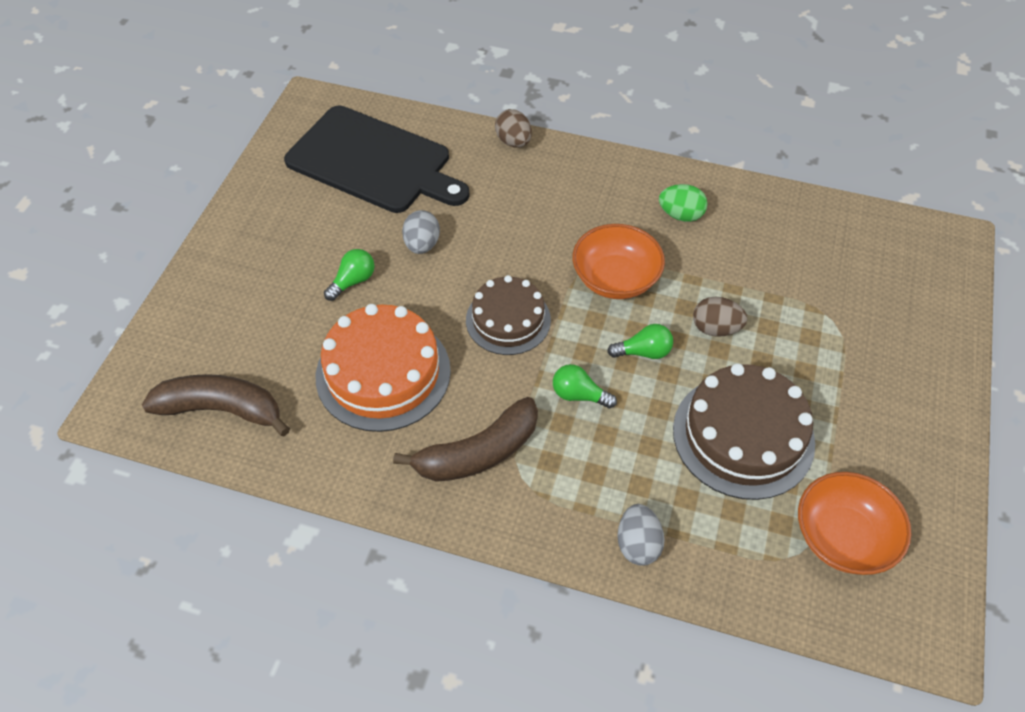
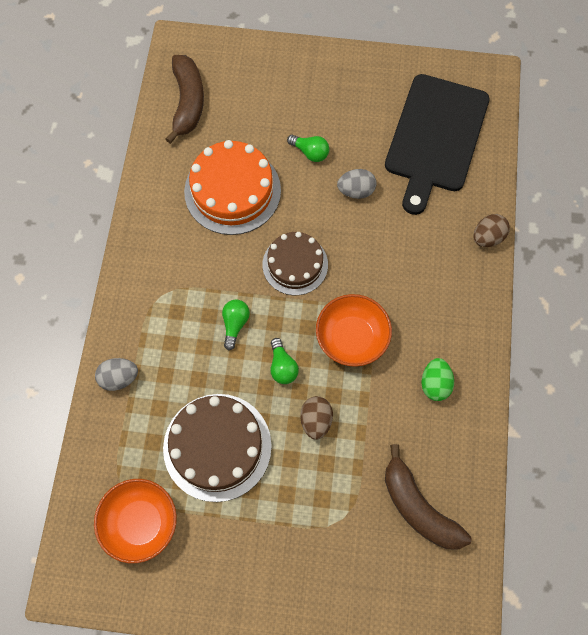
camera: 80 degrees right, 15 degrees up
(478, 453) = (176, 264): brown banana -> brown banana (418, 507)

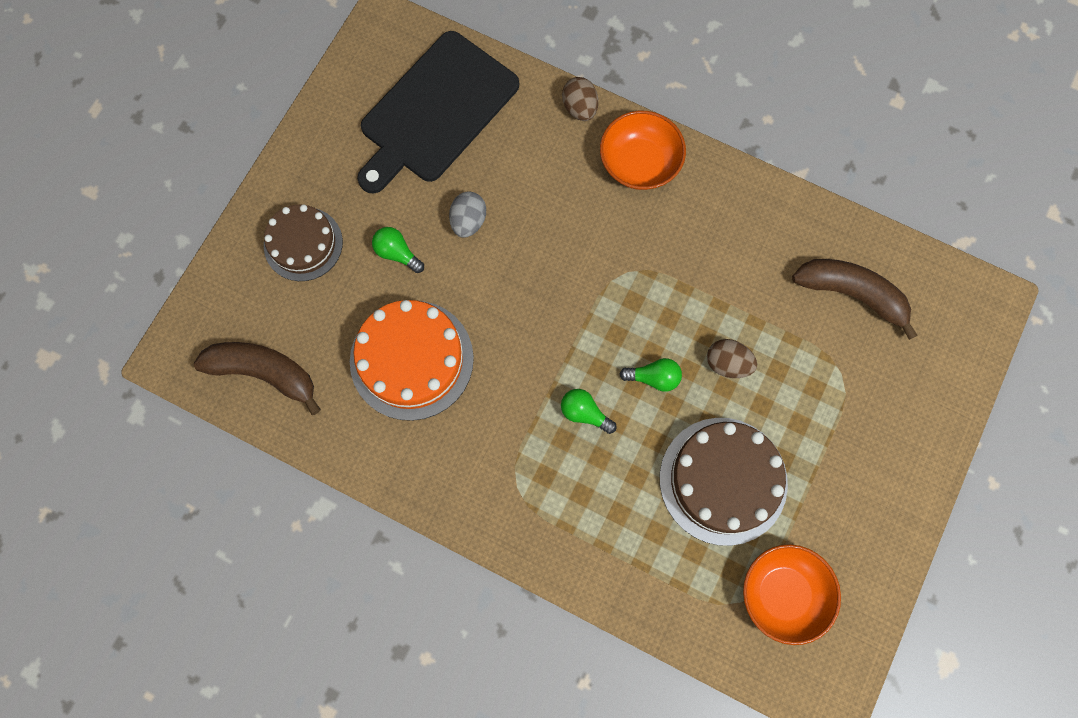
camera: 70 degrees left, 5 degrees up
(119, 378) = (604, 568): grey egg -> none
(295, 264) = (535, 321): brown cake -> brown cake (303, 244)
(310, 152) = (397, 253): green light bulb -> green light bulb turned 105 degrees counterclockwise
(351, 338) = (646, 292): orange bowl -> orange bowl (639, 163)
(418, 507) = (852, 294): brown banana -> brown banana turned 135 degrees counterclockwise
(435, 137) = (436, 111): black cutting board -> black cutting board turned 90 degrees clockwise
(435, 384) = (727, 227): green egg -> none

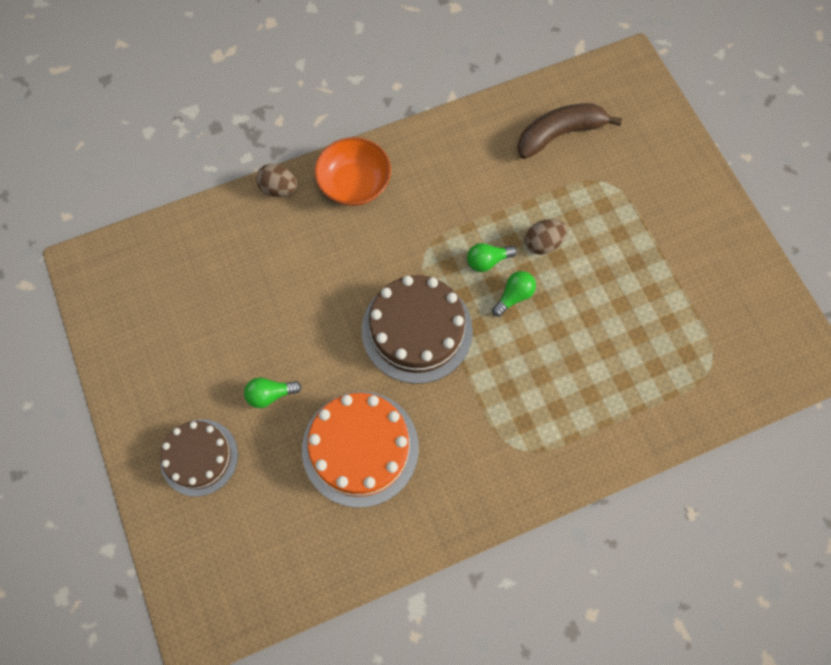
camera: 50 degrees left, 5 degrees down
(264, 373) = (275, 567): brown banana -> none
(436, 111) = (188, 283): black cutting board -> none
(468, 221) = (292, 326): grey egg -> none
(584, 413) = (501, 360): green light bulb -> green light bulb (487, 261)
(723, 480) = (621, 310): brown cake -> brown cake (417, 330)
(783, 594) = (726, 334): orange bowl -> none

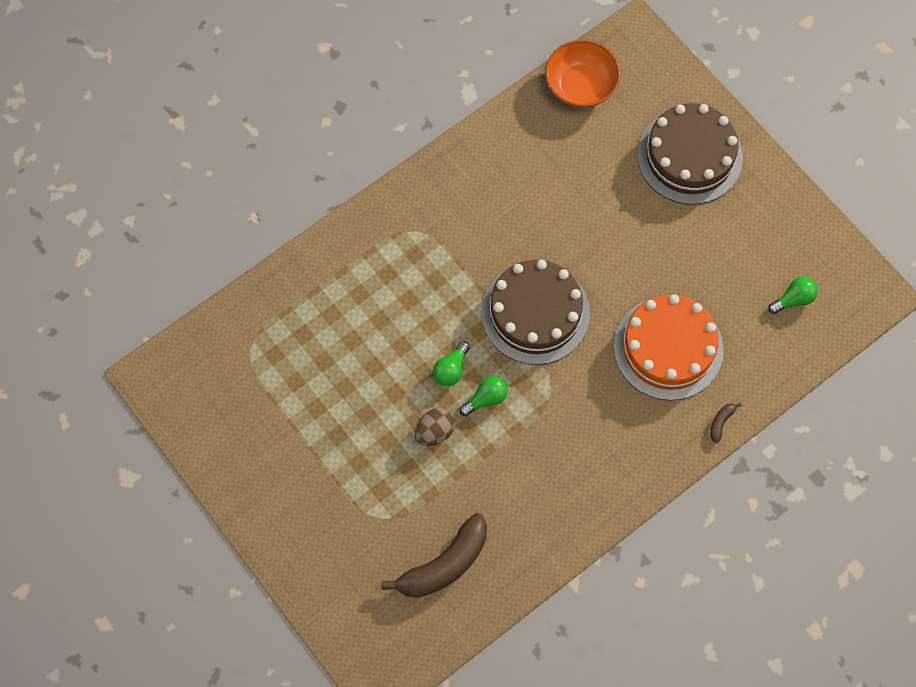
camera: 165 degrees right, 0 degrees up
(199, 457) = (689, 156): brown cake -> brown cake, size x1.52
(270, 394) = (649, 222): green light bulb -> green light bulb (793, 299)
(279, 188) = (721, 422): brown egg -> brown banana
(354, 184) = (645, 448): orange bowl -> orange bowl (580, 85)
(360, 448) = (553, 197): orange cake -> orange cake (668, 348)

